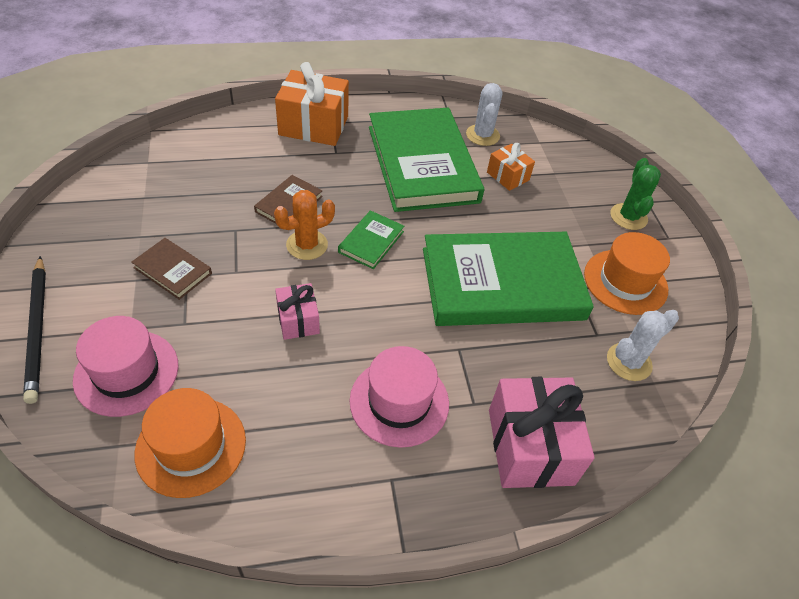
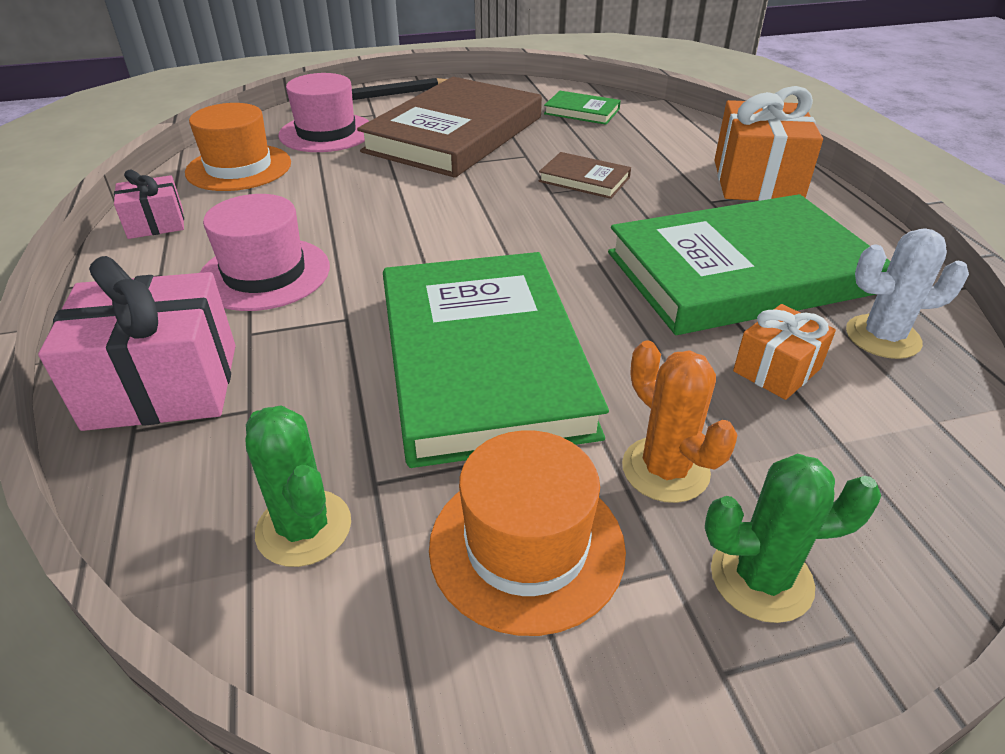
camera: 90 degrees right, 10 degrees down
(173, 270) = (454, 134): brown book -> brown book, size x2.36
(298, 320) = (392, 202): pink gift -> pink gift (156, 224)
(307, 245) = (515, 196): orange cactus -> orange cactus (665, 469)
(371, 242) = (537, 238): green book -> green book (582, 111)
(629, 362) = (304, 528): white cactus -> green cactus

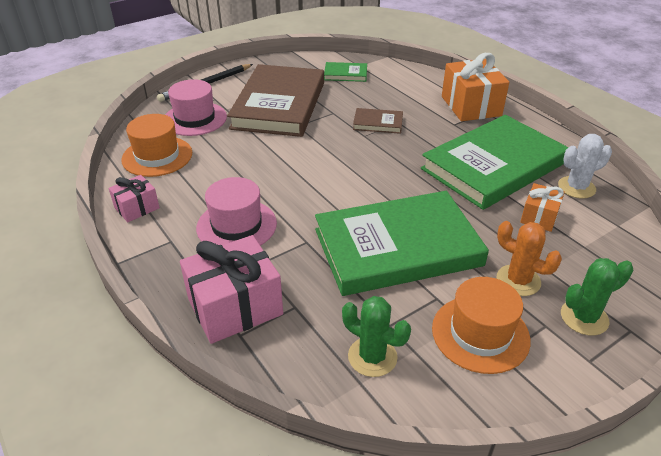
camera: 20 degrees left, 0 degrees up
(482, 360) = (397, 247): green book -> green book turned 75 degrees counterclockwise

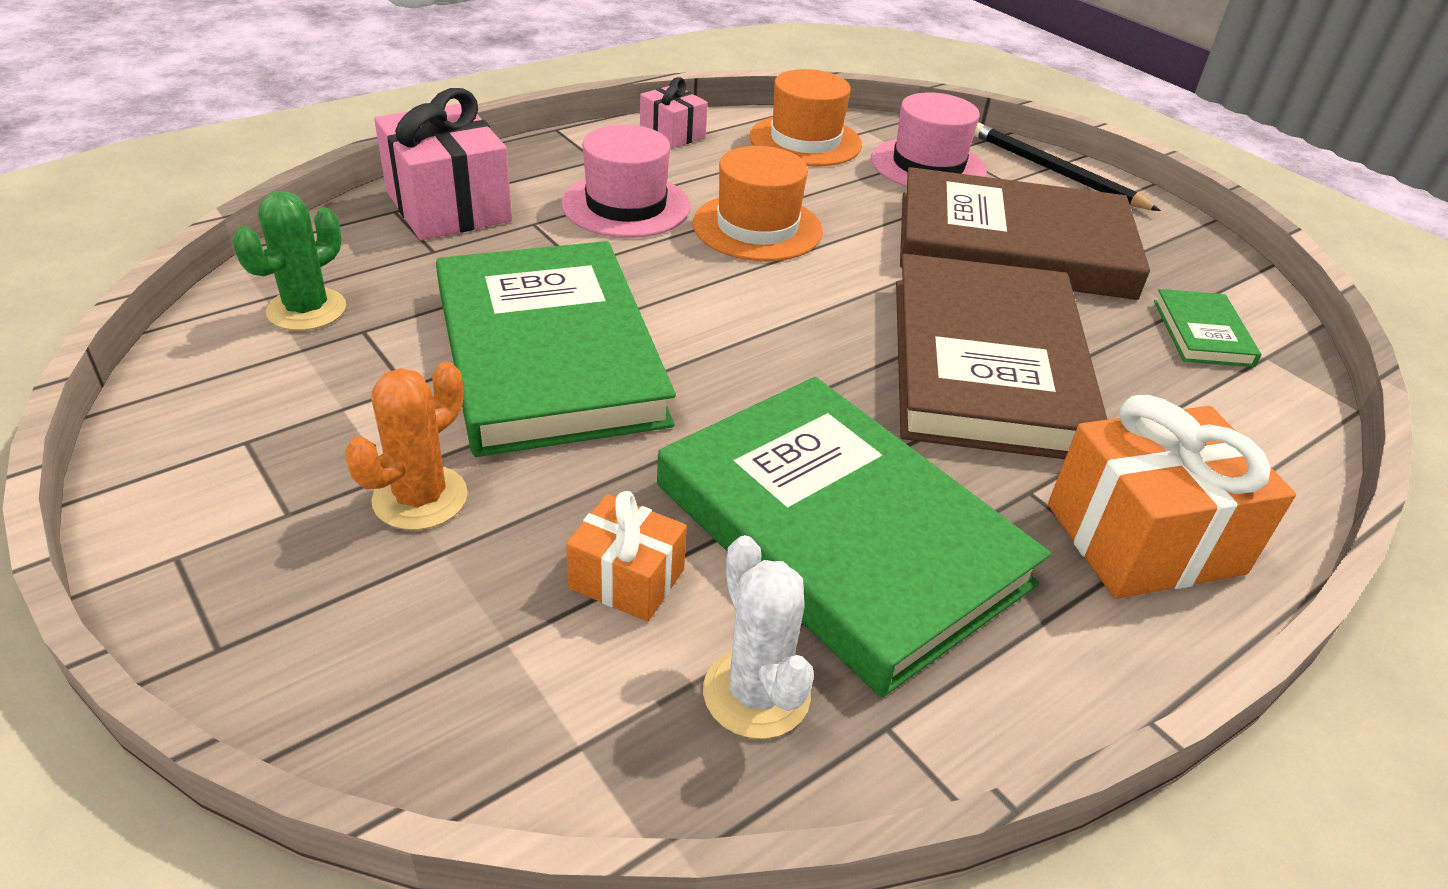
camera: 85 degrees right, 0 degrees up
(378, 123) = (986, 365): brown book -> brown book, size x2.36
(480, 333) = (304, 424): orange hat -> orange hat (757, 227)
(584, 317) = (283, 577): green cactus -> none

